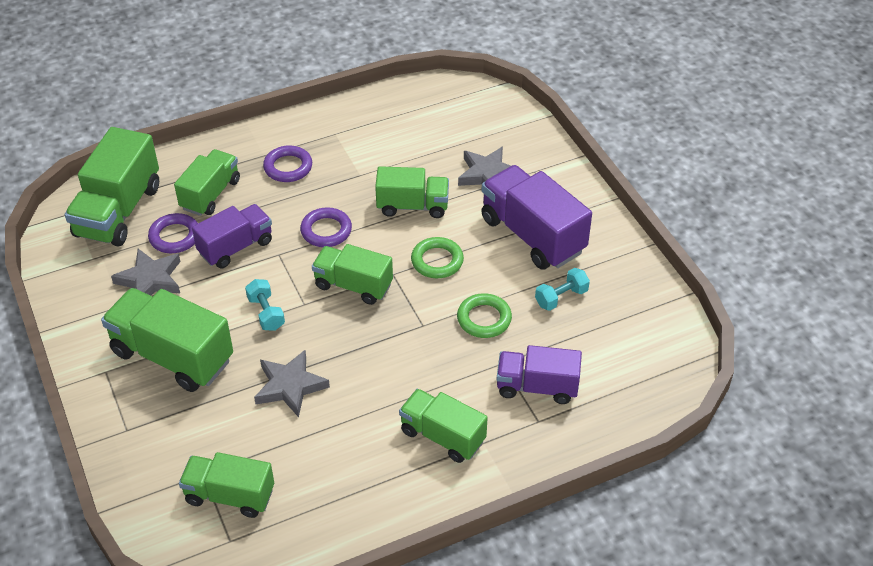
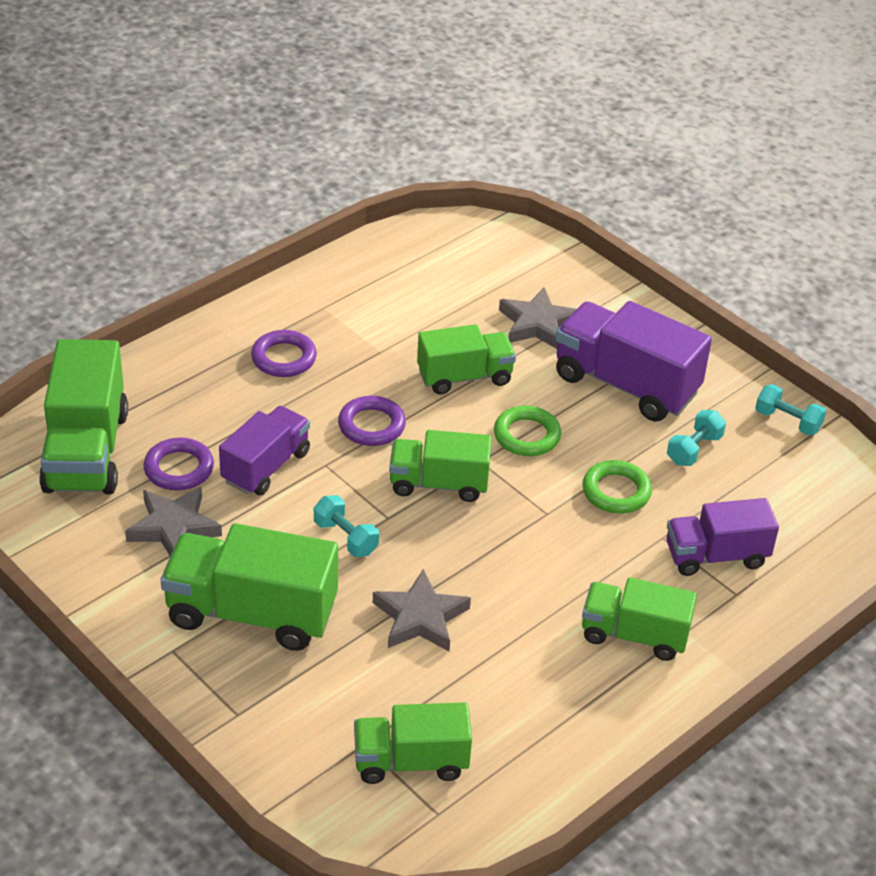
camera: 20 degrees left, 5 degrees down
(210, 194) = (199, 409): green truck -> none
(647, 289) = (787, 421): none -> turquoise dumbbell

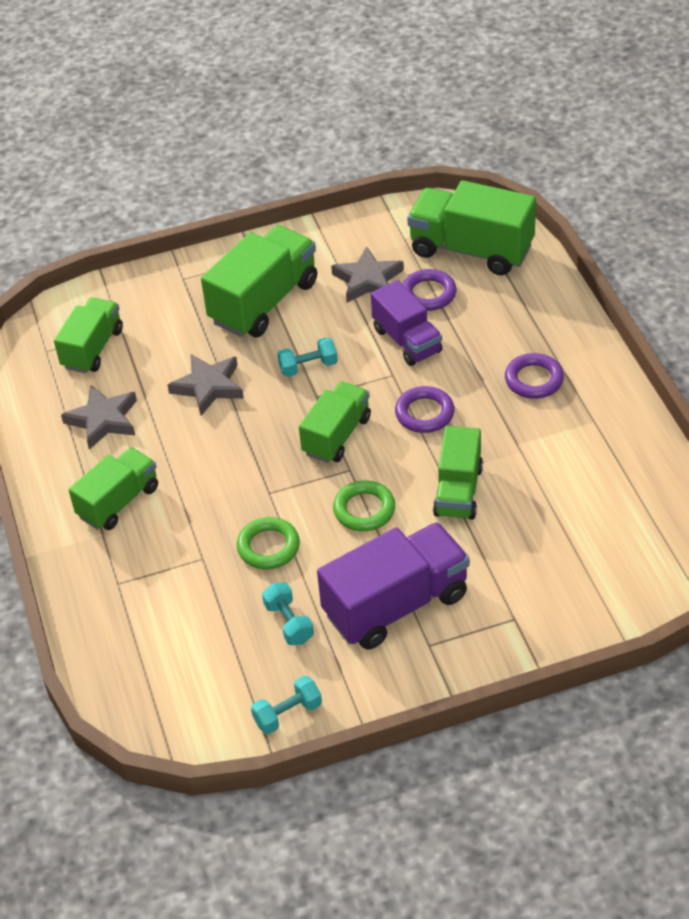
camera: 120 degrees right, 5 degrees up
(537, 324) = (510, 568): grey star -> grey star (103, 420)
(716, 556) = (162, 586): purple truck -> none

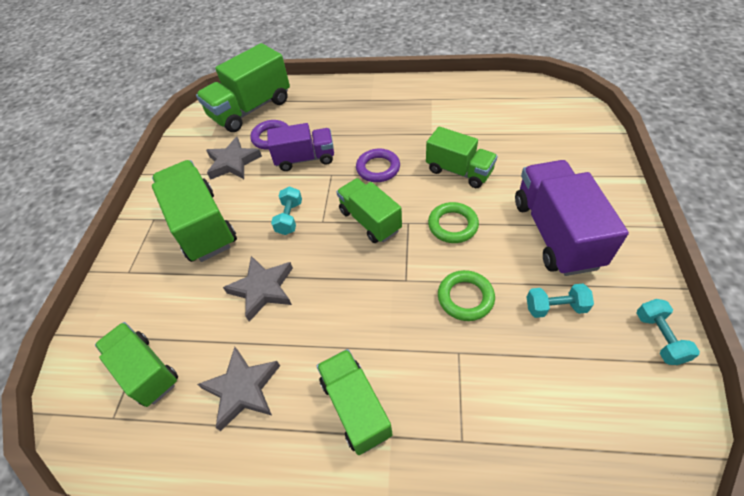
camera: 65 degrees left, 5 degrees up
(534, 380) = (381, 113): purple ring -> none

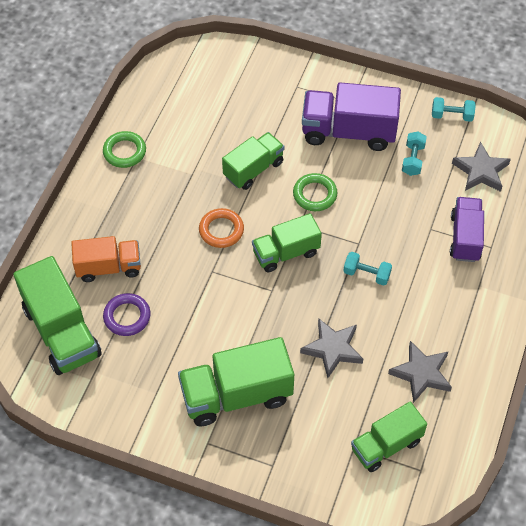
camera: 80 degrees left, 5 degrees up
(233, 162) = (152, 359): grey star -> grey star (481, 171)
(289, 218) = (257, 316): turquoise dumbbell -> turquoise dumbbell (366, 274)
(305, 159) = (178, 290): purple truck -> purple truck (465, 237)
(316, 115) = (109, 267): none -> orange truck
(355, 407) = (454, 302): green truck -> none
(378, 168) = (221, 230): purple ring -> orange ring
(465, 298) = (387, 209): green ring -> green ring (124, 152)

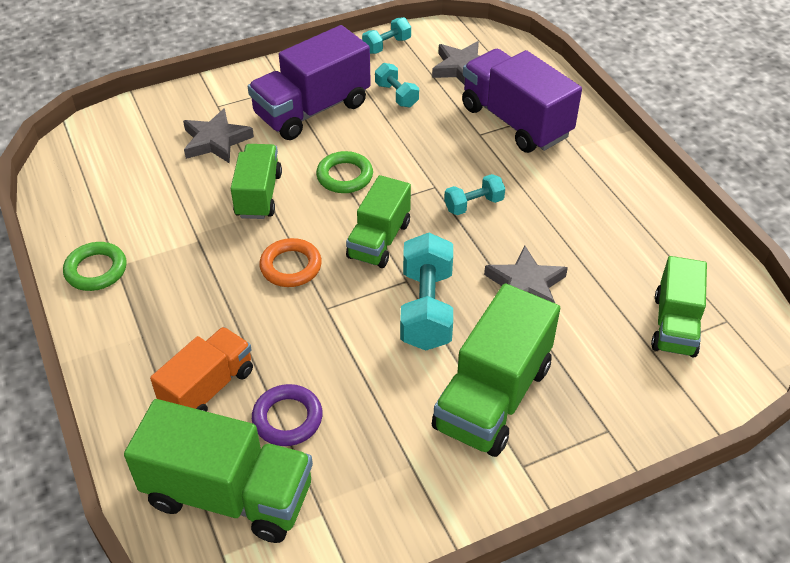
camera: 45 degrees left, 10 degrees down
(262, 316) = (426, 309): none -> turquoise dumbbell
(421, 373) = (622, 245): grey star -> grey star (216, 141)
(465, 237) = (515, 121): purple truck -> purple truck, size x1.55

